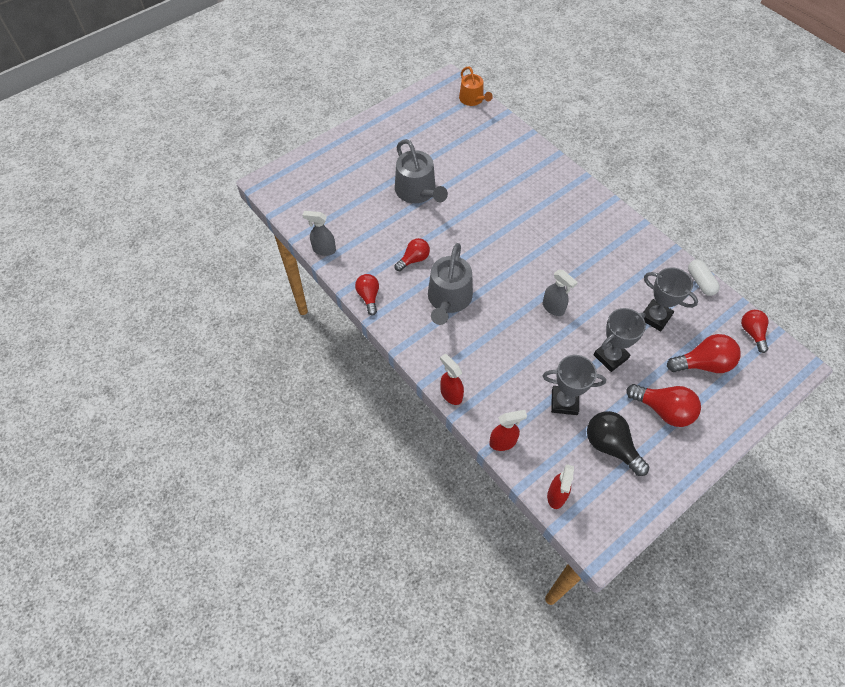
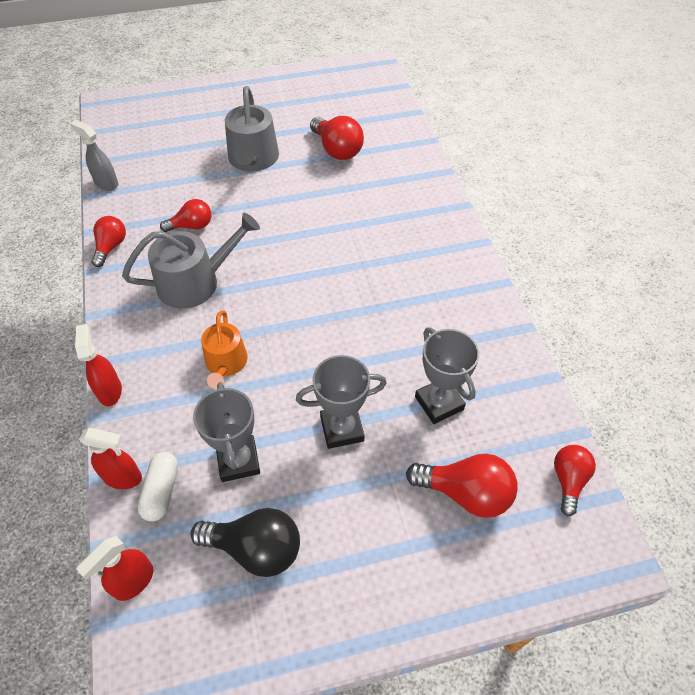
camera: 25 degrees right, 5 degrees down
(448, 299) = (195, 282): grey watering can -> grey watering can turned 150 degrees counterclockwise
(473, 99) = (387, 89): orange watering can -> orange watering can (225, 363)
(553, 308) = (312, 340): grey spray bottle -> none
(564, 402) = (238, 461): grey trophy -> grey trophy turned 45 degrees clockwise
(611, 446) = (255, 549): black light bulb -> black light bulb turned 120 degrees clockwise
(663, 410) = (364, 532): red light bulb -> red light bulb (337, 150)
(700, 282) = (534, 383): white capsule -> white capsule (161, 491)

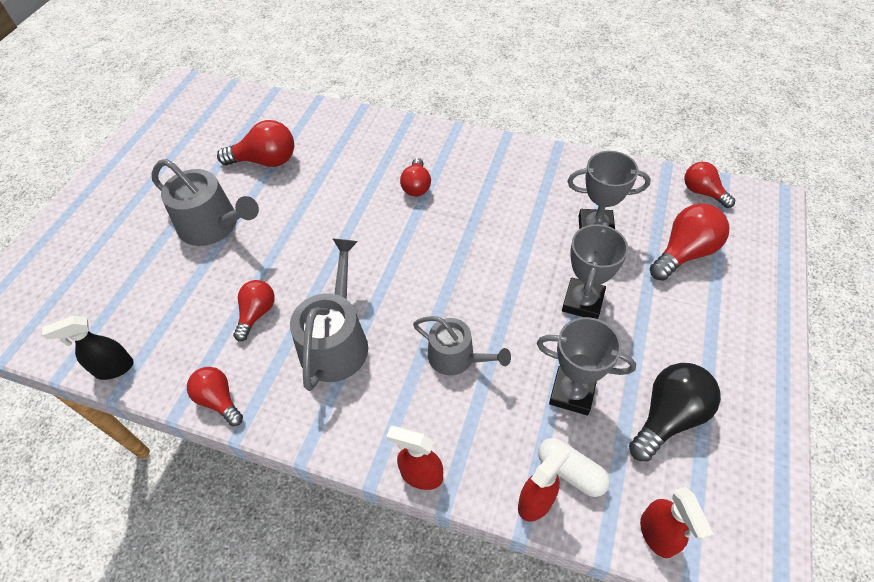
camera: 55 degrees left, 0 degrees up
(106, 183) = (114, 368): grey spray bottle -> black spray bottle
(225, 363) = (456, 357): orange watering can -> grey watering can
(385, 251) = (416, 186): none -> red light bulb

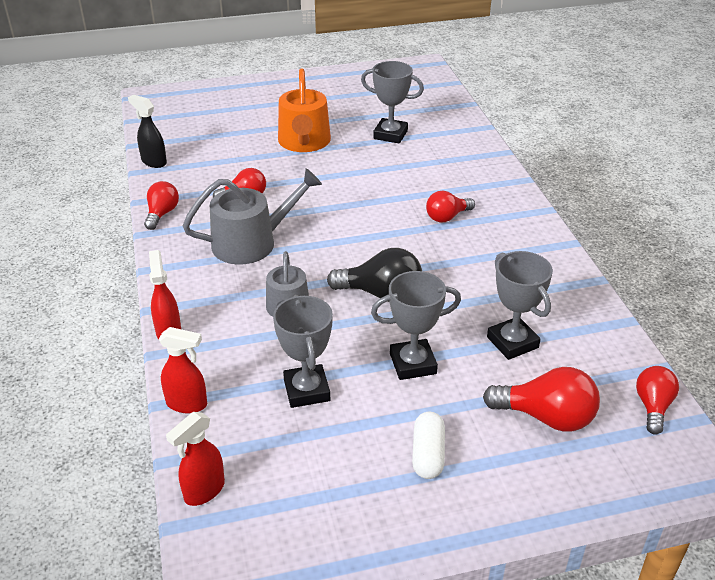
camera: 55 degrees right, 15 degrees down
(214, 226) = (304, 142): grey watering can -> orange watering can
(266, 161) = (390, 134): red light bulb -> grey trophy
(570, 471) = (228, 415): white capsule -> white capsule (428, 454)
(668, 417) = (330, 463): black light bulb -> black light bulb (381, 294)

